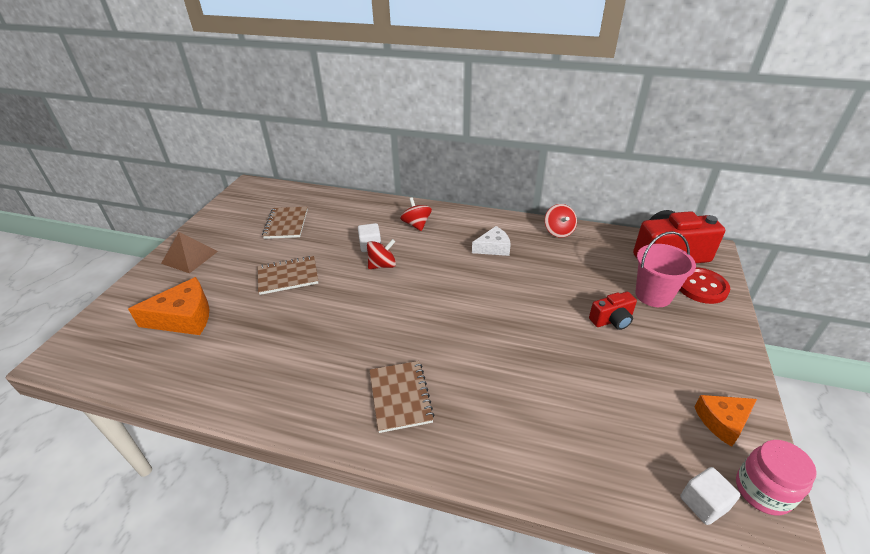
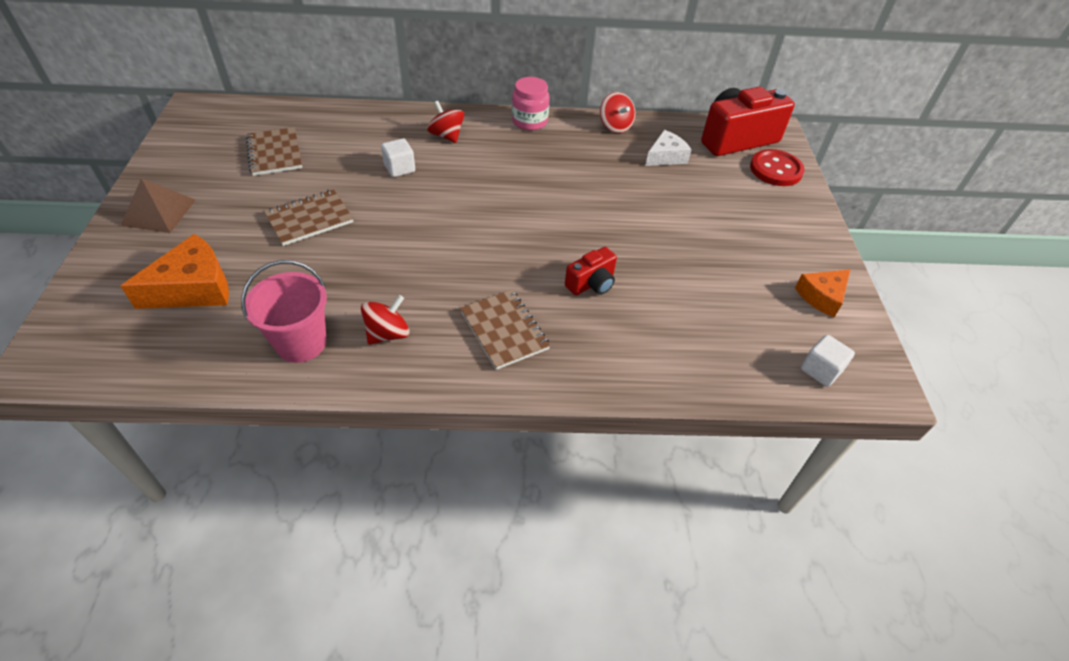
camera: 20 degrees left, 10 degrees up
(382, 265) = (424, 190): red spinning top -> red spinning top (388, 334)
(493, 248) = (548, 153): white cheese -> white cheese (666, 157)
(612, 320) = (698, 216): red camera -> red camera (591, 283)
(653, 295) = (731, 185): pink bucket -> pink bucket (301, 343)
(762, 491) = (866, 349): pink jar -> pink jar (529, 121)

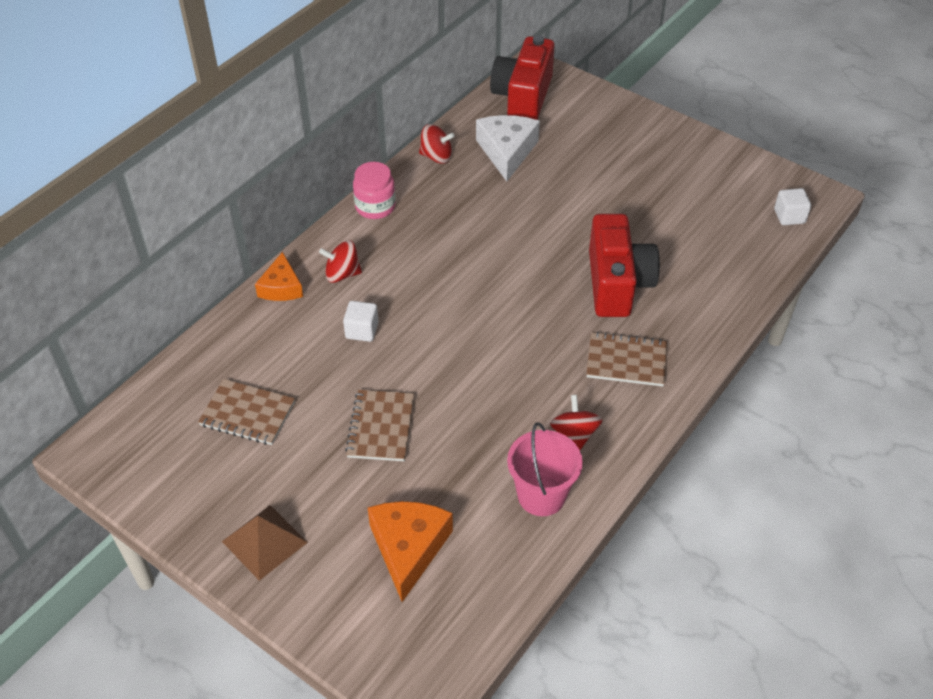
camera: 50 degrees left, 0 degrees up
(591, 283) = (617, 283): red camera -> red camera, size x1.97
(666, 157) = (507, 151): white cheese -> white cheese, size x1.55
(776, 170) = (580, 101): red button -> none
(822, 296) = (728, 170): orange cheese -> orange cheese (281, 287)

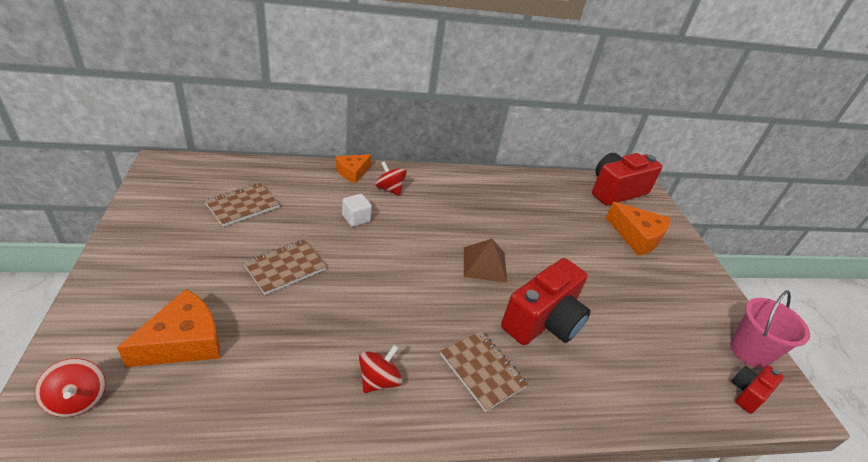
camera: 40 degrees right, 10 degrees down
(247, 414) = (242, 206): brown notebook -> brown notebook turned 75 degrees clockwise
(264, 542) = (139, 264): brown pyramid -> brown pyramid (484, 264)
(375, 207) = (454, 177): pink jar -> none
(436, 156) = (522, 180): red spinning top -> red spinning top (78, 399)
(507, 151) = (568, 206): white cheese -> none
(541, 495) = (299, 395): pink bucket -> pink bucket (749, 351)
(591, 137) = (637, 236): none -> orange cheese
(789, 216) = (748, 393): white cube -> red camera

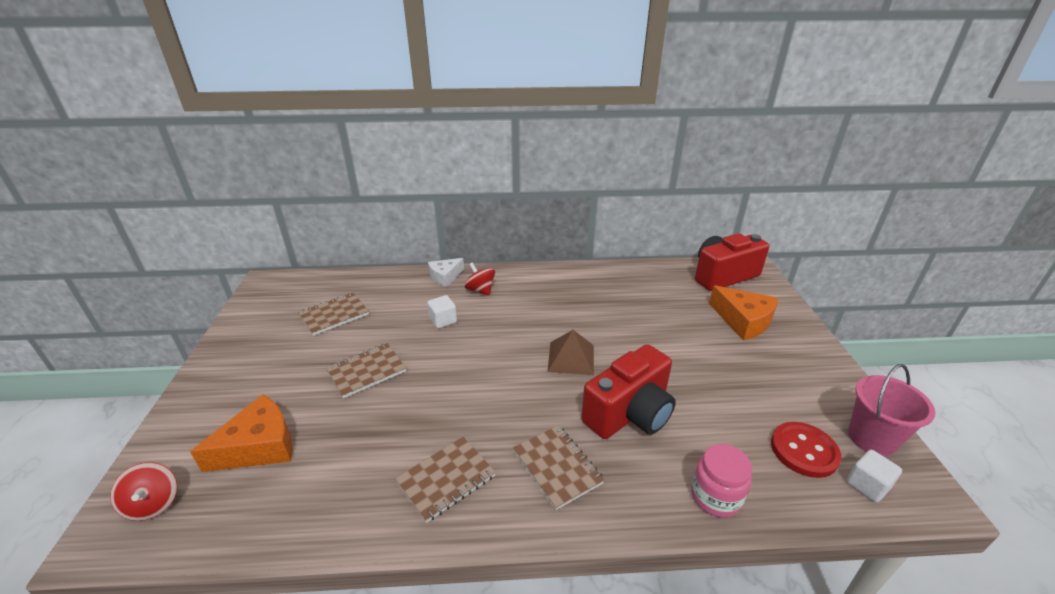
camera: 10 degrees right, 5 degrees down
(352, 172) = (445, 276): orange cheese -> white cheese
(379, 380) = (446, 479): red spinning top -> brown notebook
(624, 401) = (715, 496): none -> pink jar
(695, 361) = (804, 451): none -> red button
(748, 393) = (867, 485): red camera -> white cube

